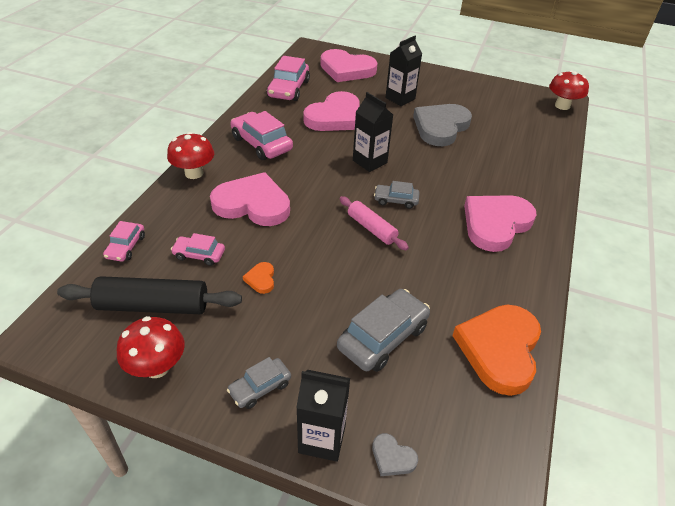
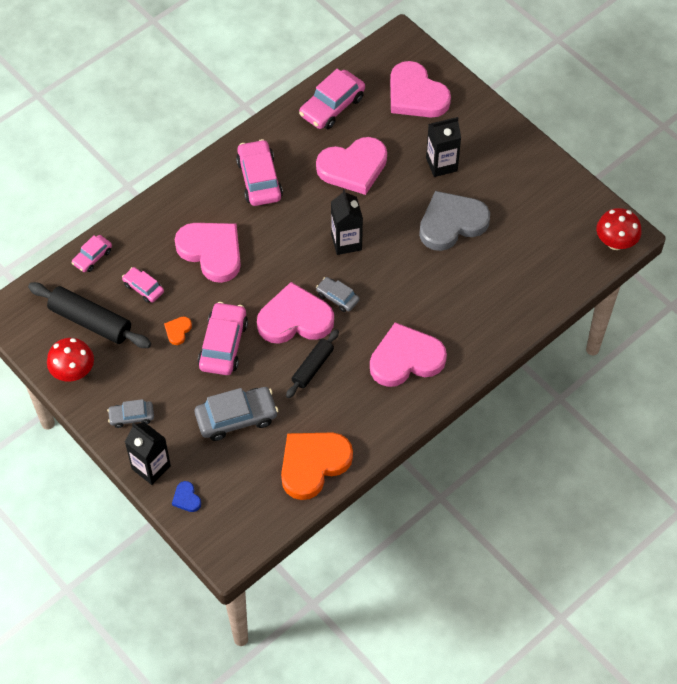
camera: 30 degrees right, 15 degrees up
(194, 173) = (180, 195): red mushroom -> none
(318, 274) = (223, 344): none -> pink car
(371, 228) = (295, 319): pink rolling pin -> pink heart
(392, 457) = (186, 498): grey heart -> blue heart
(421, 261) = (313, 367): none -> black rolling pin

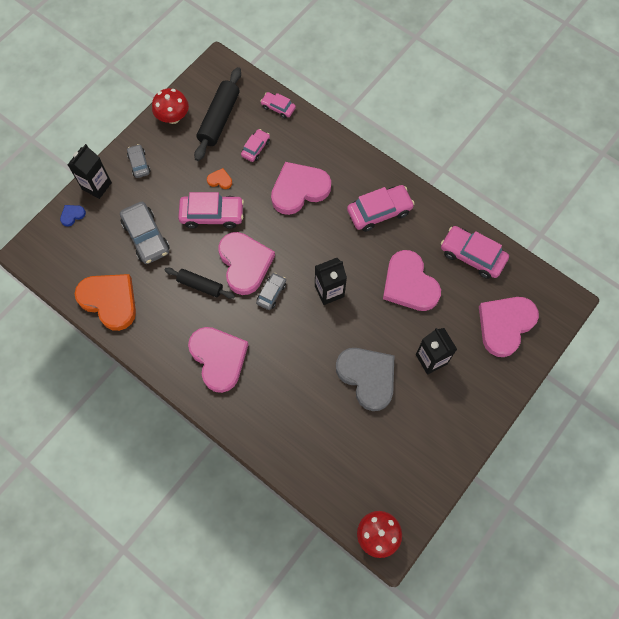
camera: 80 degrees right, 10 degrees up
(211, 252) = (299, 190): pink heart -> pink heart turned 150 degrees counterclockwise

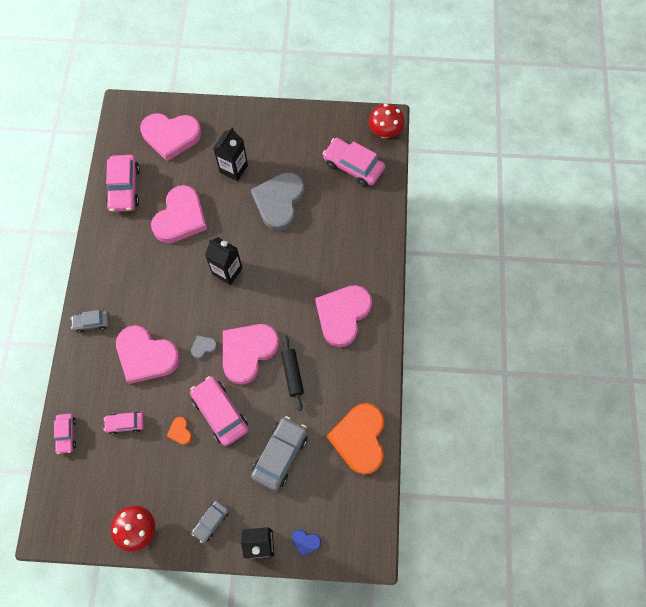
camera: 125 degrees left, 0 degrees up
(219, 119) = (113, 481): black rolling pin -> none
(271, 293) = (260, 313): grey car -> grey car (92, 322)
(275, 234) = (203, 347): none -> grey heart
(379, 211) = (127, 278): pink car -> pink car (353, 166)

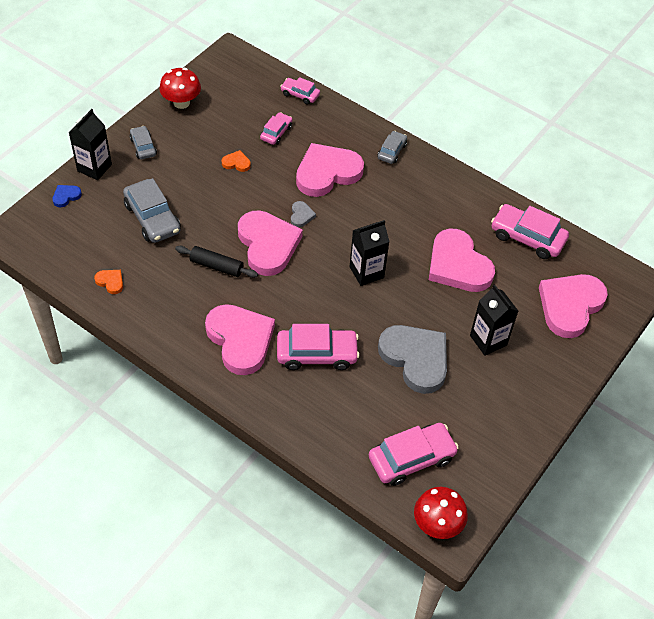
camera: 120 degrees right, 15 degrees down
(220, 413) = (228, 196): pink car -> pink car (317, 354)
(359, 439) = (110, 282): orange heart -> orange heart, size x0.41

